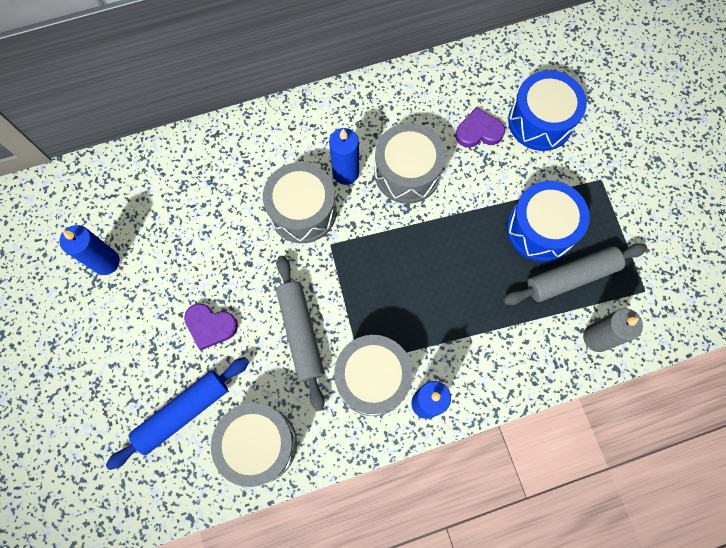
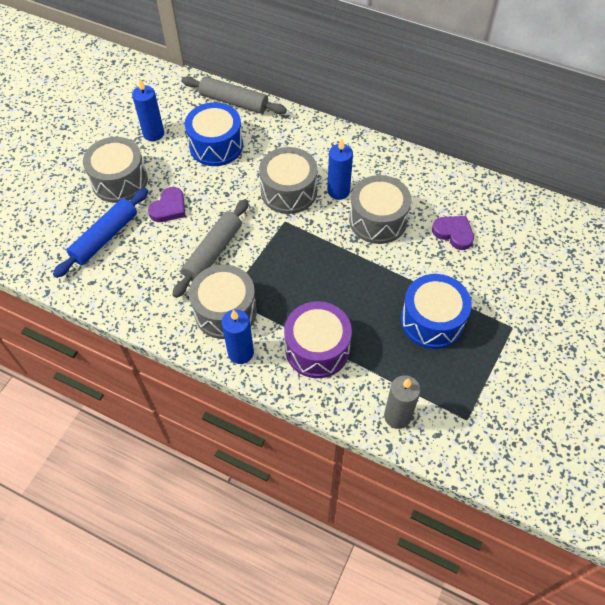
camera: 45 degrees right, 15 degrees down
(183, 412) = (105, 237): blue rolling pin -> blue rolling pin turned 60 degrees counterclockwise
(210, 326) = (169, 208): purple heart -> purple heart turned 120 degrees counterclockwise
(259, 444) = (124, 288): grey drum -> grey drum (119, 181)
(481, 339) = (317, 349): none -> purple drum
(540, 121) = (506, 260): blue drum -> blue drum (216, 146)
(571, 277) = (421, 366): grey rolling pin -> grey rolling pin (234, 102)

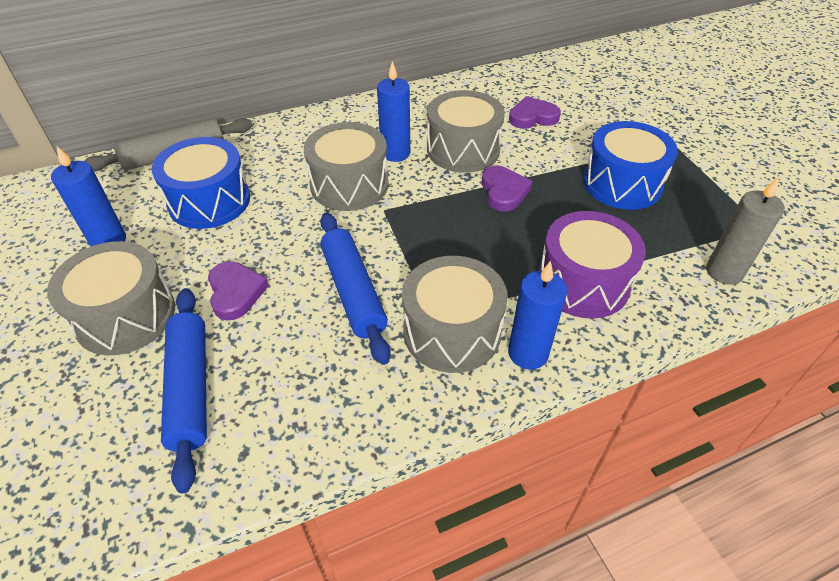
camera: 50 degrees left, 10 degrees down
(213, 252) = (353, 292): grey rolling pin -> blue rolling pin
(359, 265) = (504, 191): none -> purple heart

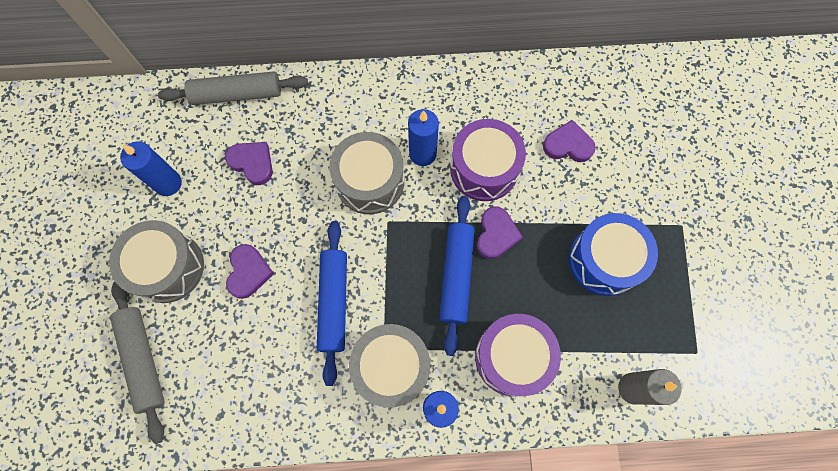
camera: 20 degrees right, 25 degrees up
(111, 423) = (143, 360): none -> grey rolling pin
(190, 388) = (198, 350): blue rolling pin -> blue rolling pin (456, 276)
(209, 201) = (252, 163): blue drum -> purple heart
(463, 149) = (484, 169): grey drum -> purple drum

